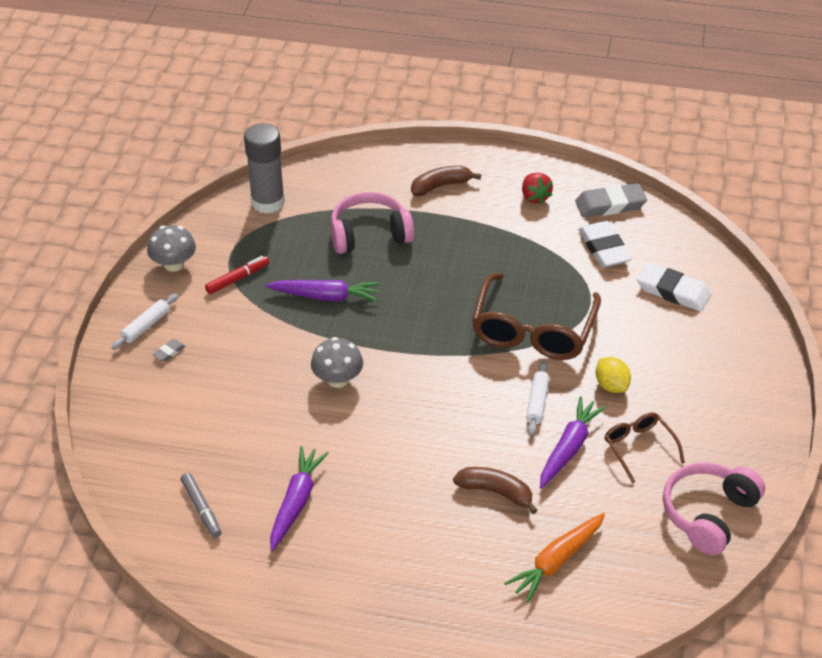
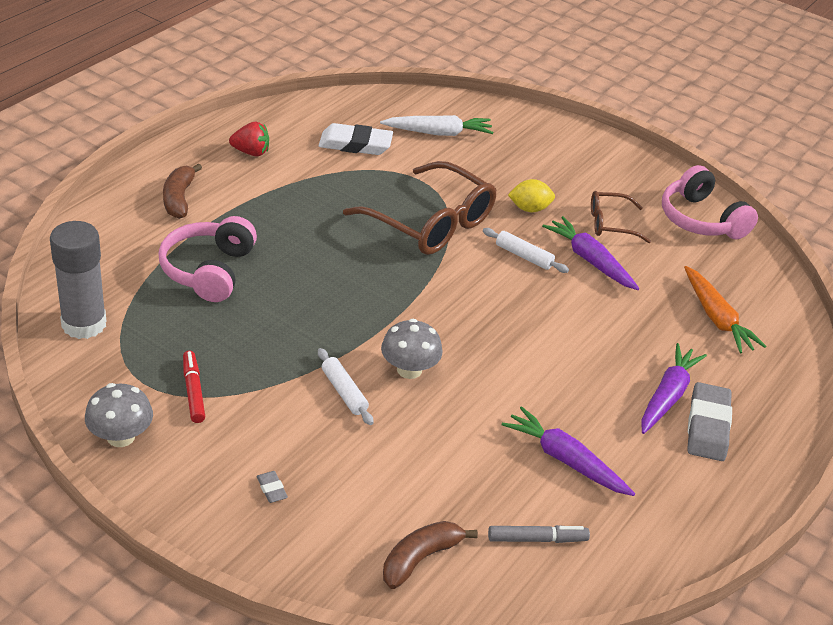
camera: 70 degrees left, 5 degrees down
(146, 326) = (210, 496): white rolling pin -> white rolling pin (344, 392)
(325, 296) = (278, 335): purple carrot -> purple carrot (667, 396)
(496, 492) = (620, 322): brown banana -> brown banana (420, 558)
(610, 204) = (301, 118): grey eraser -> grey eraser (707, 426)
(672, 291) = (438, 133): white eraser -> white carrot

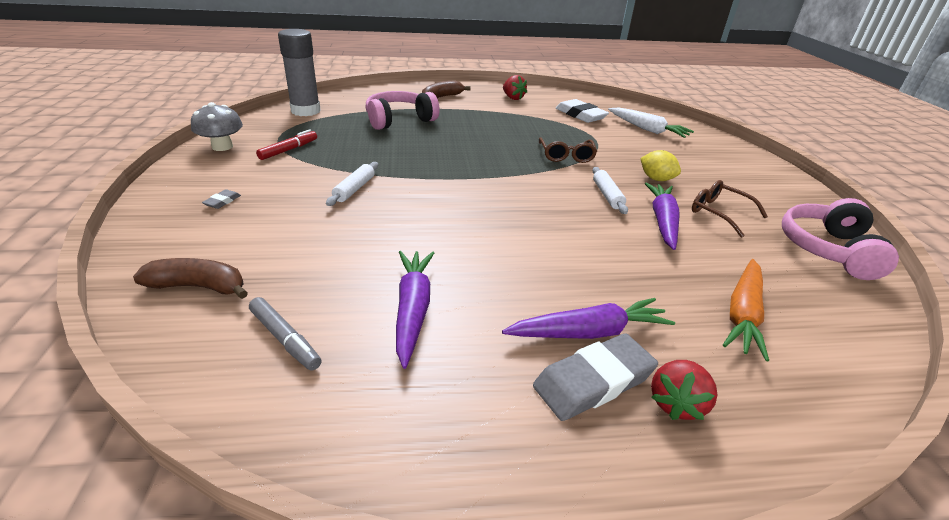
camera: 50 degrees right, 5 degrees down
(409, 369) = (413, 201): grey mushroom -> none
(431, 223) = (566, 156): brown glasses -> brown glasses, size x0.52
(752, 408) = (676, 403): none -> red strawberry

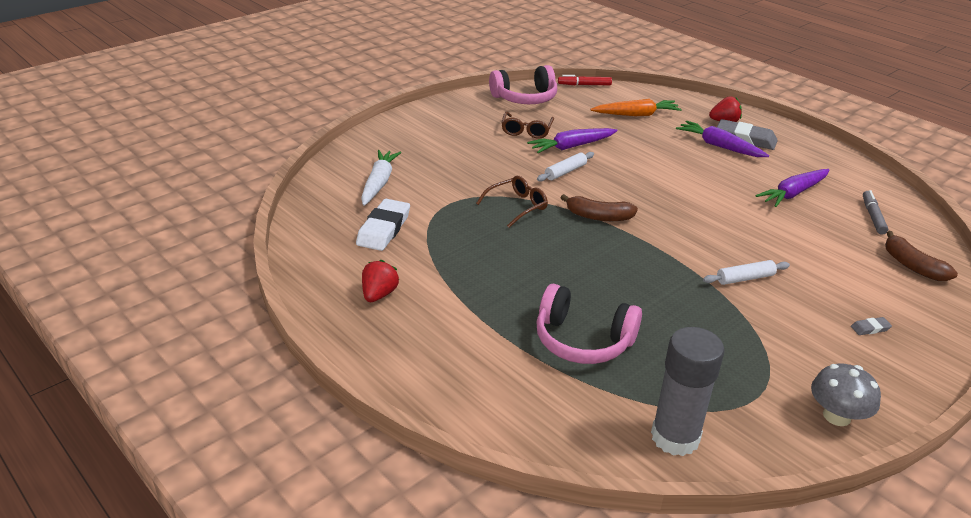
camera: 125 degrees left, 0 degrees up
(289, 150) = (763, 364): red marker -> red marker (584, 85)
(442, 97) = (455, 352): brown banana -> brown banana (598, 216)
(656, 179) = (502, 159): yellow lemon -> none

